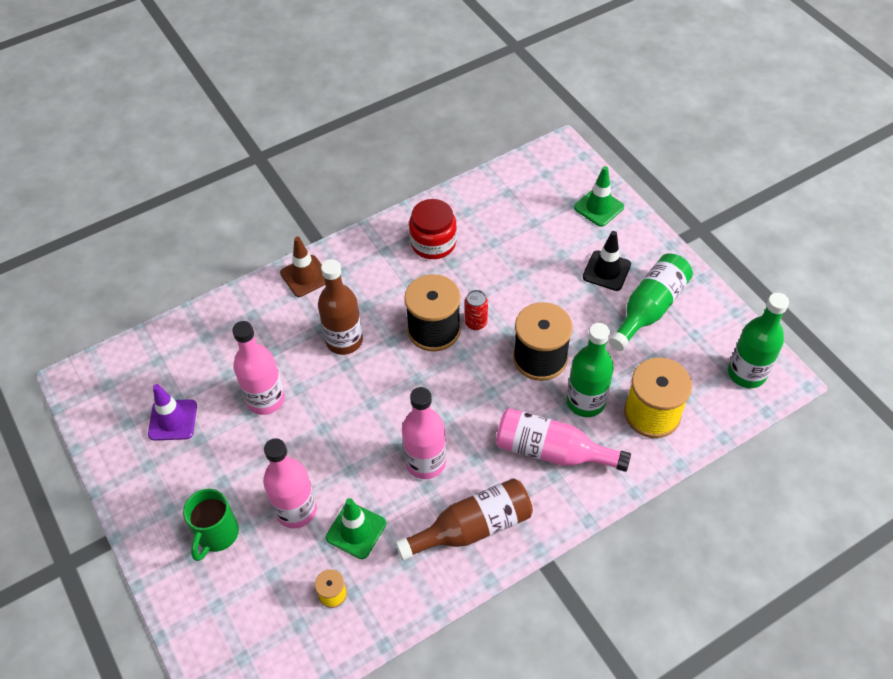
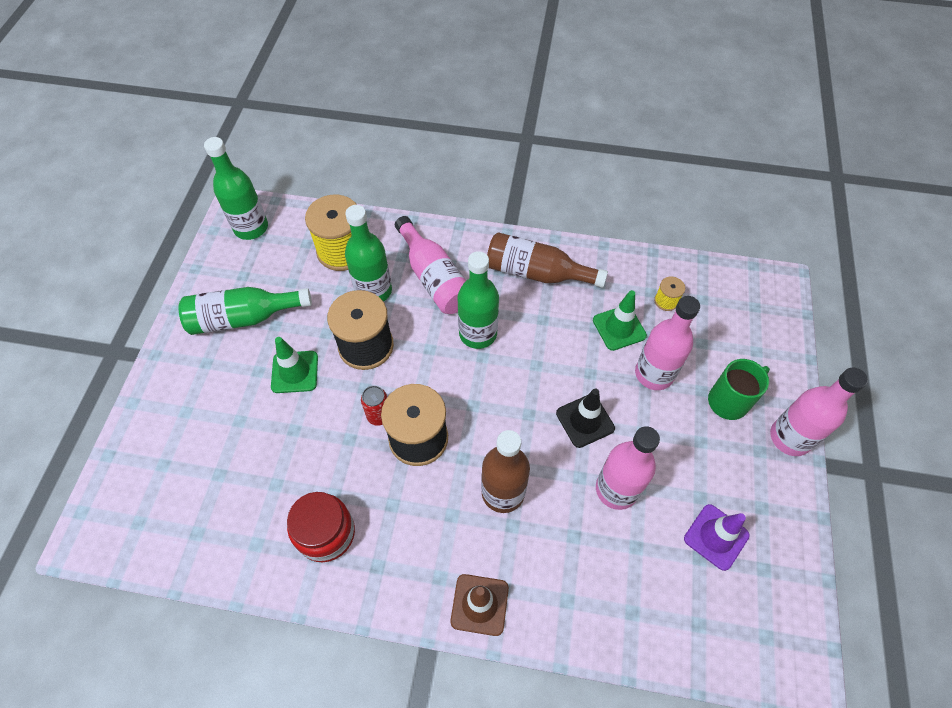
camera: 140 degrees left, 5 degrees up
(425, 462) = (528, 336): pink bottle -> pink bottle (790, 438)
(467, 432) = (478, 333): none -> green bottle
(598, 207) = (151, 439): green traffic cone -> green traffic cone (295, 372)
(606, 271) = (228, 374): black traffic cone -> black traffic cone (585, 421)

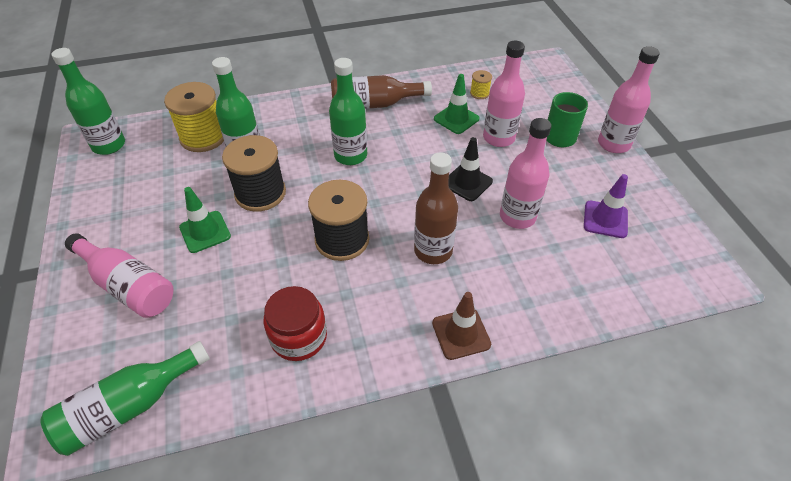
camera: 25 degrees left, 10 degrees down
(243, 318) = (135, 209): green bottle -> green bottle (129, 407)
(379, 415) = (299, 236): red can -> none
(434, 278) = (293, 131): pink bottle -> pink bottle (128, 286)

